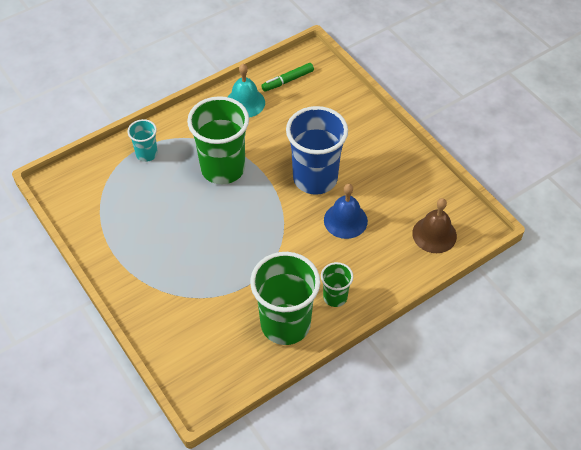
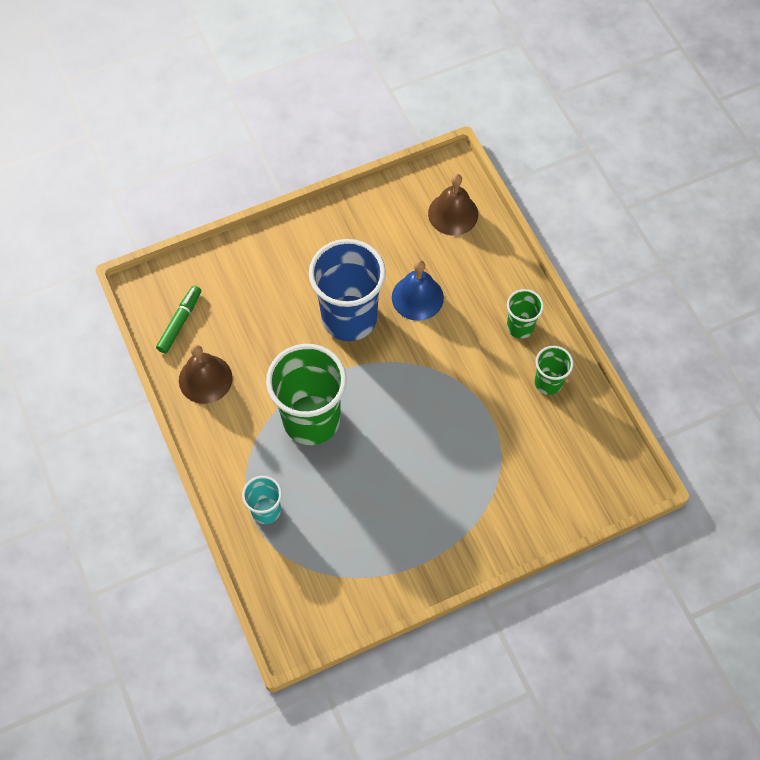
camera: 80 degrees left, 10 degrees up
(245, 102) = (205, 379): turquoise bell -> brown bell
(285, 324) = (548, 382): green cup -> green cup, size x0.50
(288, 80) = (180, 322): green marker -> green marker turned 135 degrees counterclockwise

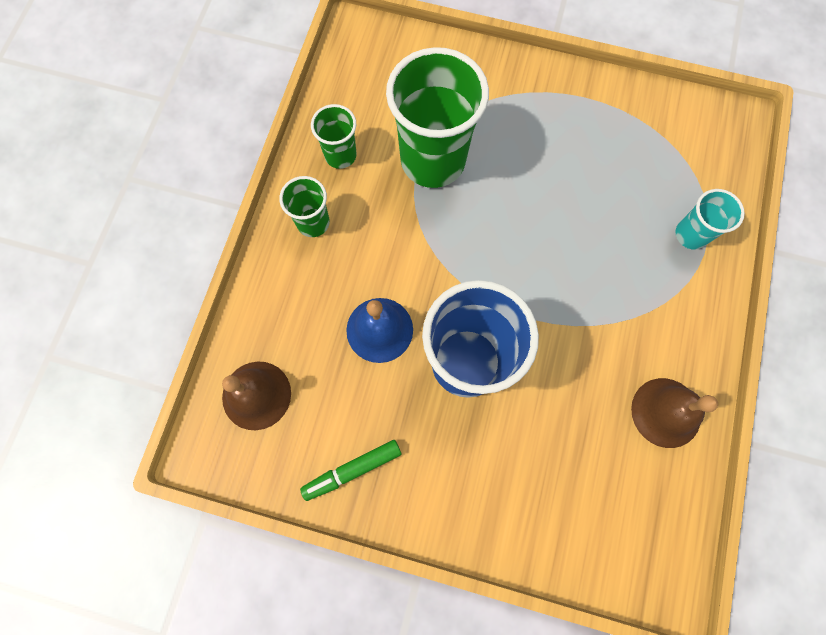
camera: 140 degrees left, 10 degrees up
(180, 322) = (652, 505): green marker -> green marker (352, 470)
(311, 420) = (586, 286): green cup -> green cup (433, 160)

